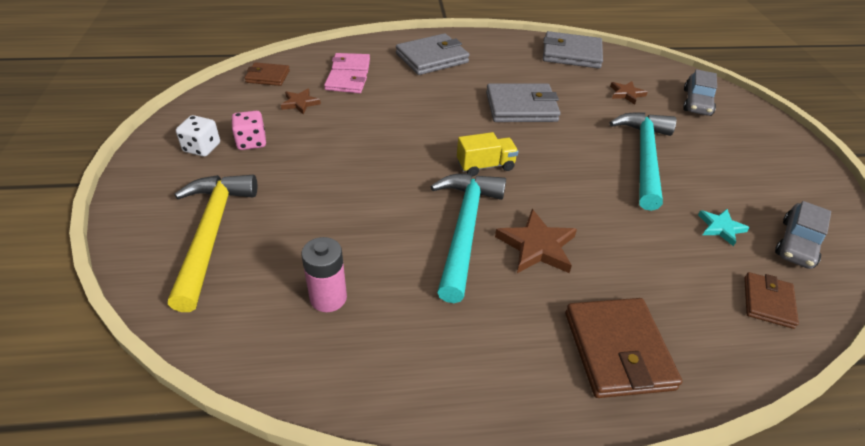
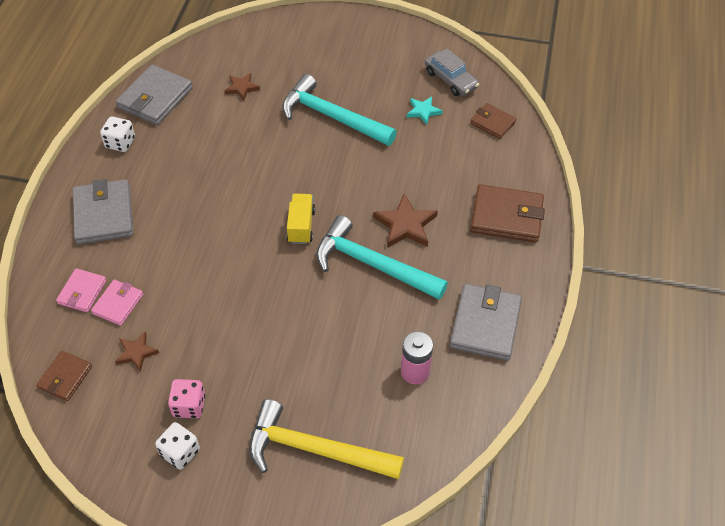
camera: 70 degrees left, 10 degrees up
(510, 49) = (120, 143): none -> white dice
(521, 107) = (227, 171): grey wallet -> grey wallet (485, 324)
(696, 102) = (275, 47): grey car -> none

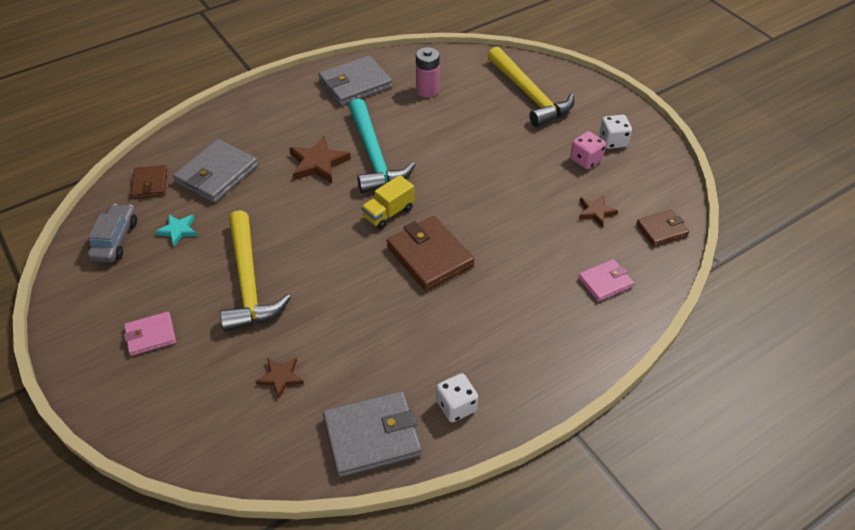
camera: 135 degrees left, 5 degrees down
(103, 215) = (535, 338): grey wallet -> grey wallet (217, 174)
(118, 304) = (583, 253): pink wallet -> pink wallet (150, 335)
(332, 116) = (248, 282): turquoise hammer -> yellow hammer
(506, 216) = (249, 123): brown wallet -> brown wallet (429, 256)

